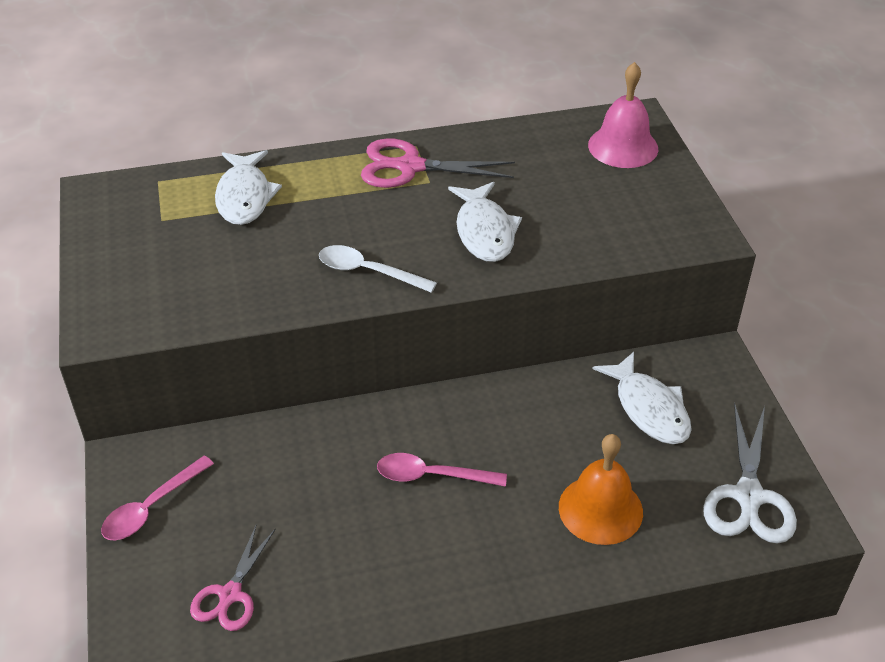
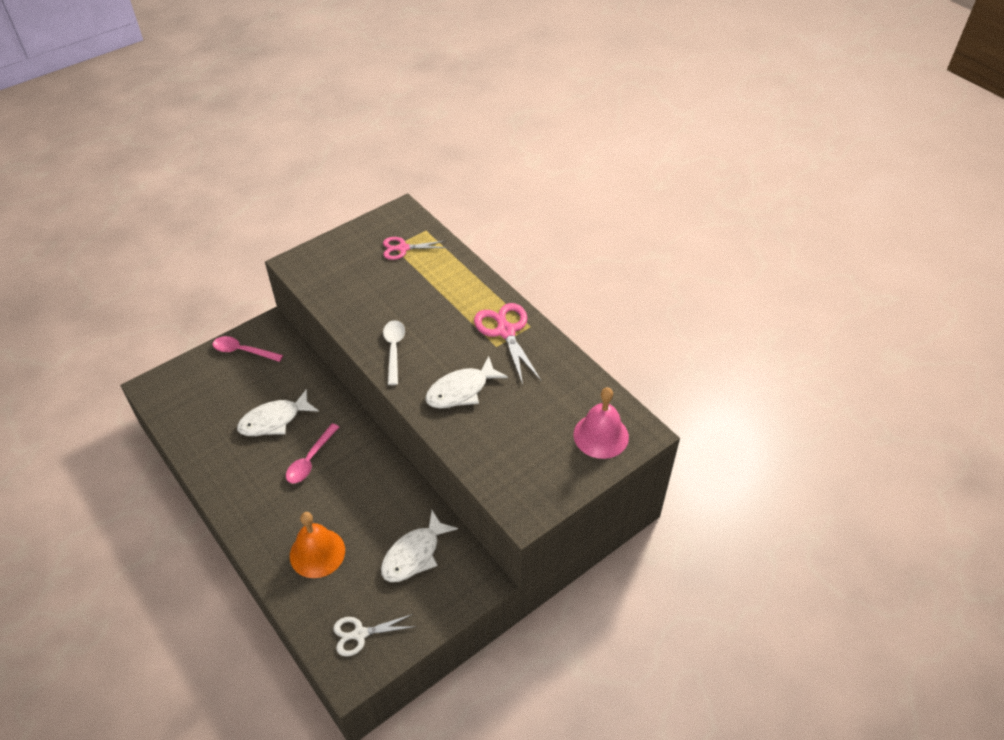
camera: 65 degrees right, 5 degrees up
(230, 594) = (199, 406): pink scissors -> pink scissors (403, 248)
(245, 196) = (432, 270): white fish -> white fish (274, 420)
(432, 476) = (310, 460): pink spoon -> pink spoon turned 135 degrees counterclockwise
(748, 496) = (360, 634): white scissors -> white scissors, size x0.65

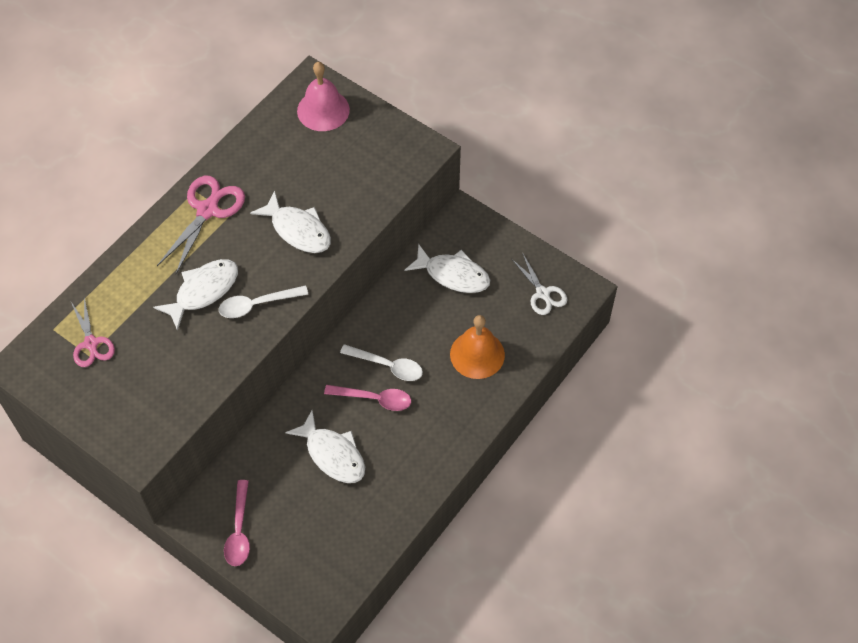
camera: 105 degrees left, 10 degrees up
(338, 477) = (387, 366): none -> white spoon
(422, 317) = (203, 291): none -> white fish
(506, 331) = (207, 210): pink scissors -> pink scissors turned 150 degrees clockwise

